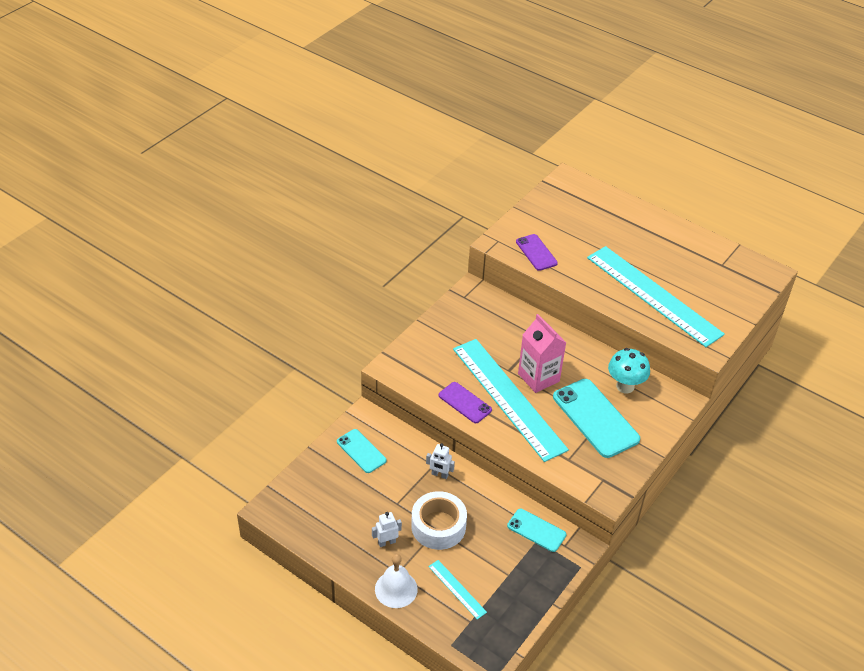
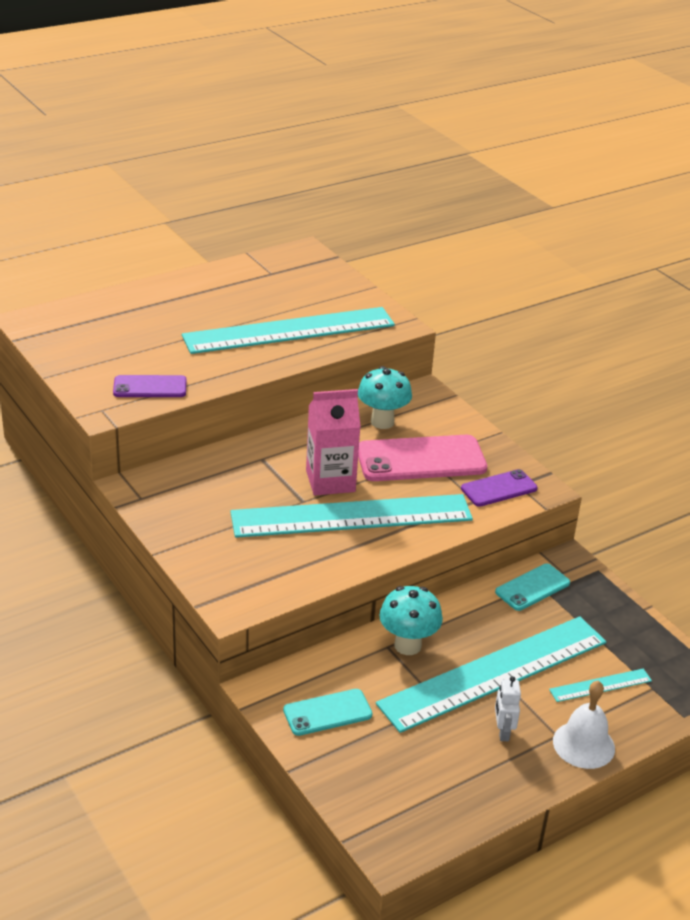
camera: 70 degrees left, 10 degrees down
(438, 526) = (494, 672): white tape -> turquoise ruler
(439, 475) = (407, 645): white robot -> turquoise mushroom
(465, 402) = (339, 556): purple phone -> purple phone (499, 488)
(595, 418) = (421, 459): turquoise phone -> pink phone

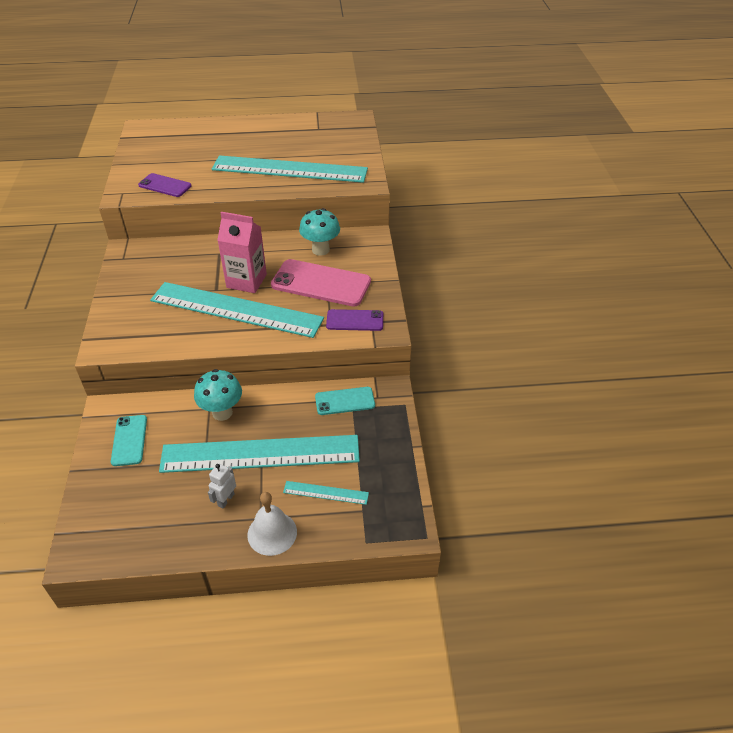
camera: 30 degrees right, 10 degrees up
(327, 713) = (129, 440): turquoise phone -> turquoise phone turned 75 degrees clockwise

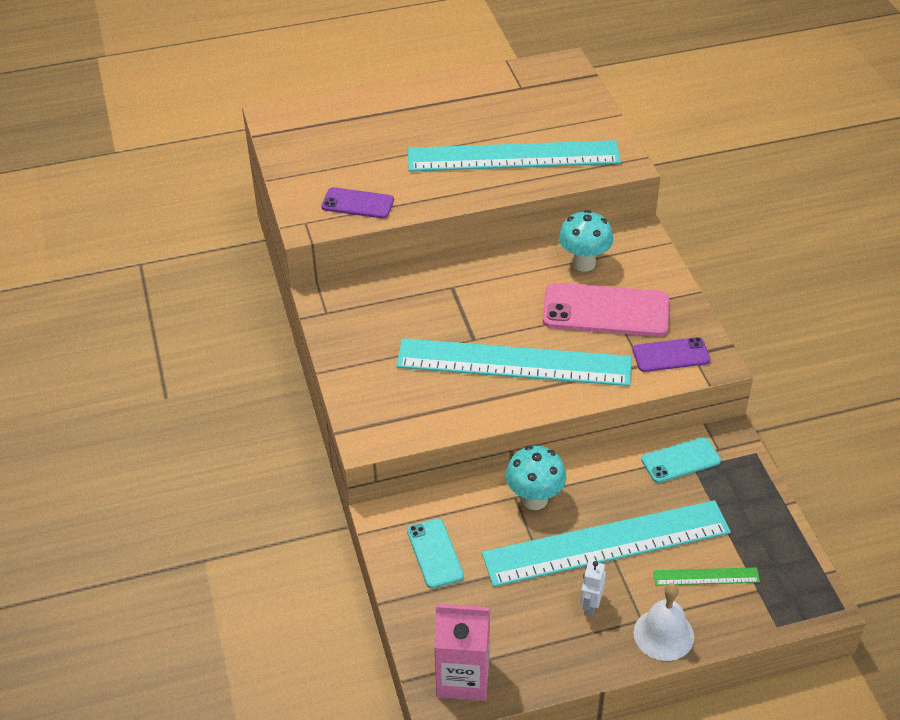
camera: 10 degrees left, 0 degrees up
(246, 281) = (508, 321): pink carton -> pink carton (463, 677)
(326, 492) = (706, 576): turquoise ruler -> green ruler

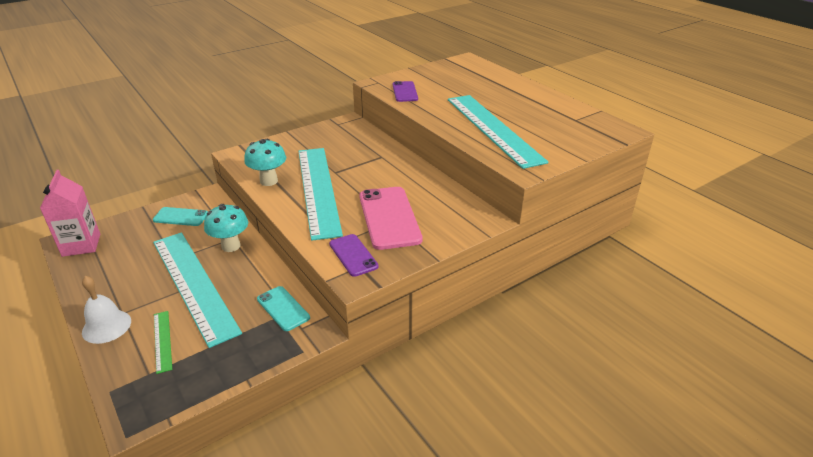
camera: 70 degrees right, 10 degrees down
(434, 553) = (181, 217): turquoise phone -> turquoise phone turned 45 degrees clockwise
(583, 263) = (436, 200): turquoise mushroom -> turquoise mushroom (269, 181)
(590, 605) = (136, 286): white robot -> none

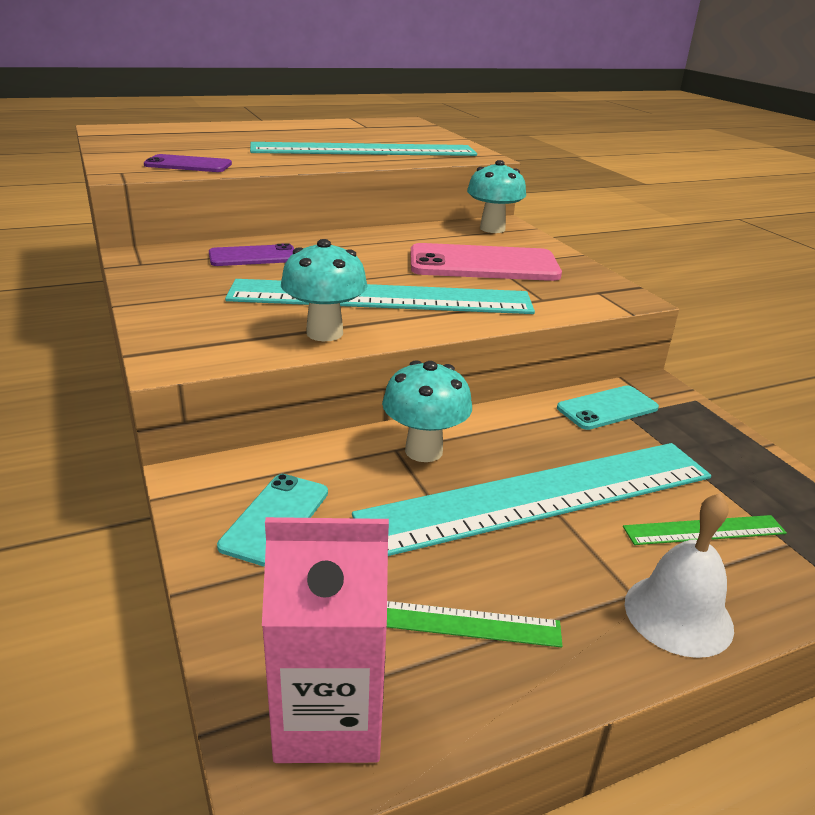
camera: 80 degrees left, 5 degrees down
(115, 267) = (462, 623): none -> green ruler
(353, 255) = (573, 292): purple phone -> purple phone (253, 256)
(469, 216) = (492, 229): none -> turquoise mushroom

